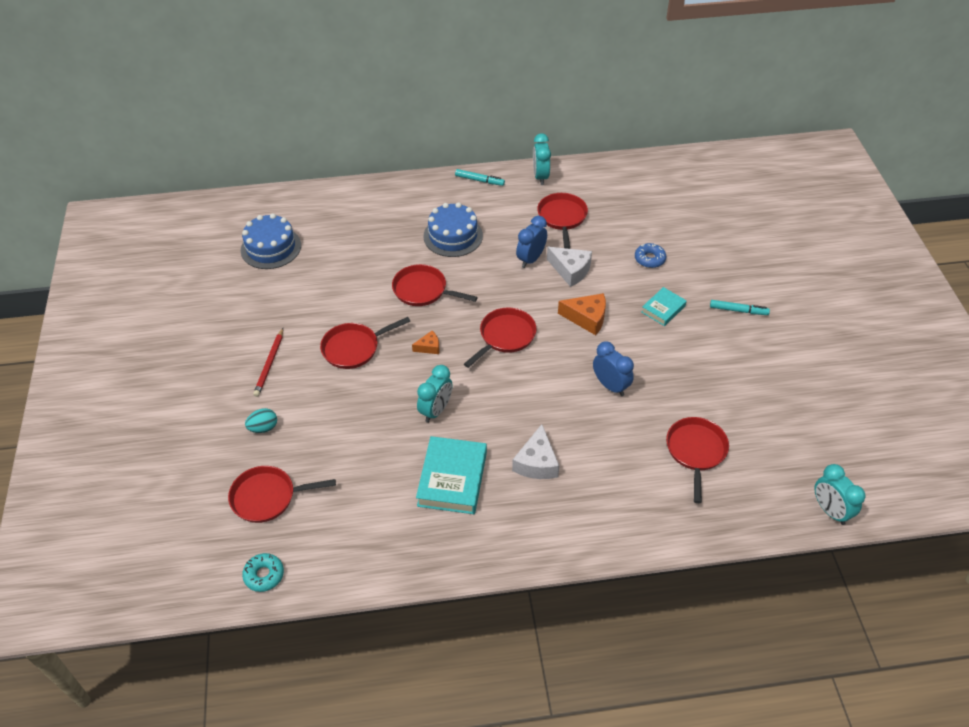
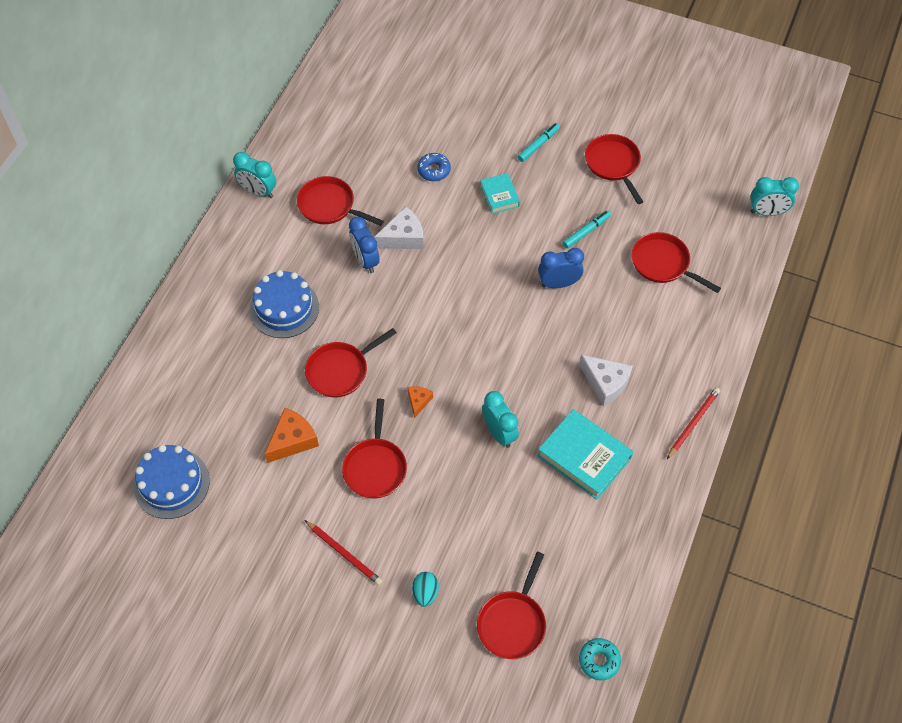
camera: 60 degrees left, 10 degrees up
(479, 180) = (221, 245): turquoise marker -> turquoise marker (586, 232)
(505, 336) = (448, 333): red pan -> red pan (613, 164)
(544, 547) = (693, 423): none -> red pencil
(587, 318) = (470, 257): orange cheese -> orange cheese (292, 440)

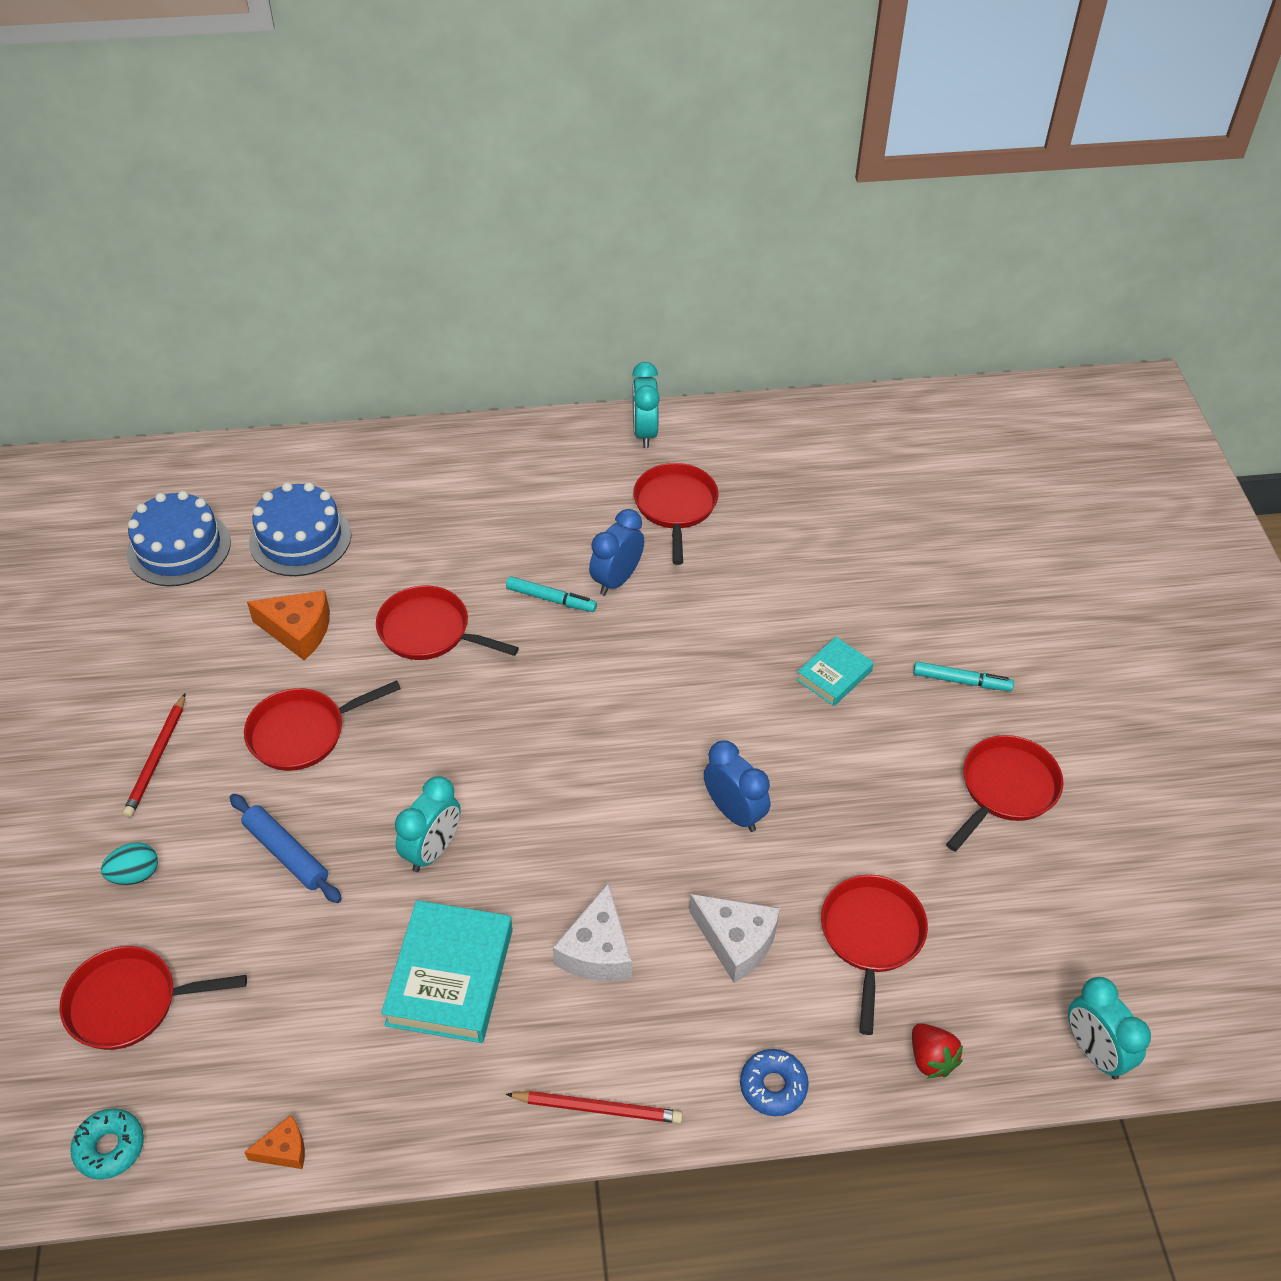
camera: 60 degrees right, 10 degrees down
(284, 308) = (488, 535): blue cake -> blue cake (300, 538)
(403, 237) = (682, 602): white cheese -> white cheese (736, 941)
(418, 401) = (430, 734): orange cheese -> orange cheese (284, 1150)
(434, 170) = (817, 584): blue donut -> blue donut (773, 1086)
(458, 507) = (286, 853): none -> blue rolling pin
(586, 232) = (853, 807): turquoise marker -> turquoise marker (551, 599)
(738, 275) = (931, 1059): none -> red strawberry

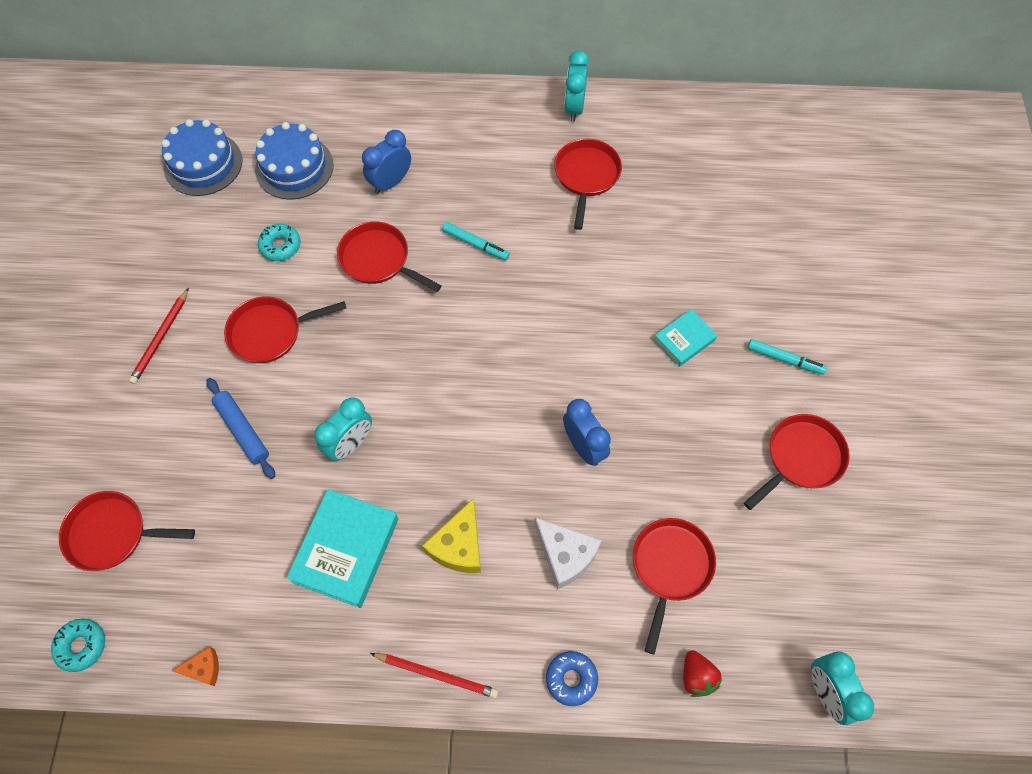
camera: 10 degrees right, 15 degrees up
(135, 875) = (131, 431): turquoise egg -> none
(298, 631) = (280, 246): orange cheese -> turquoise donut
(597, 950) = (459, 546): white cheese -> yellow cheese
(617, 580) = (529, 234): blue clock -> blue clock (390, 182)

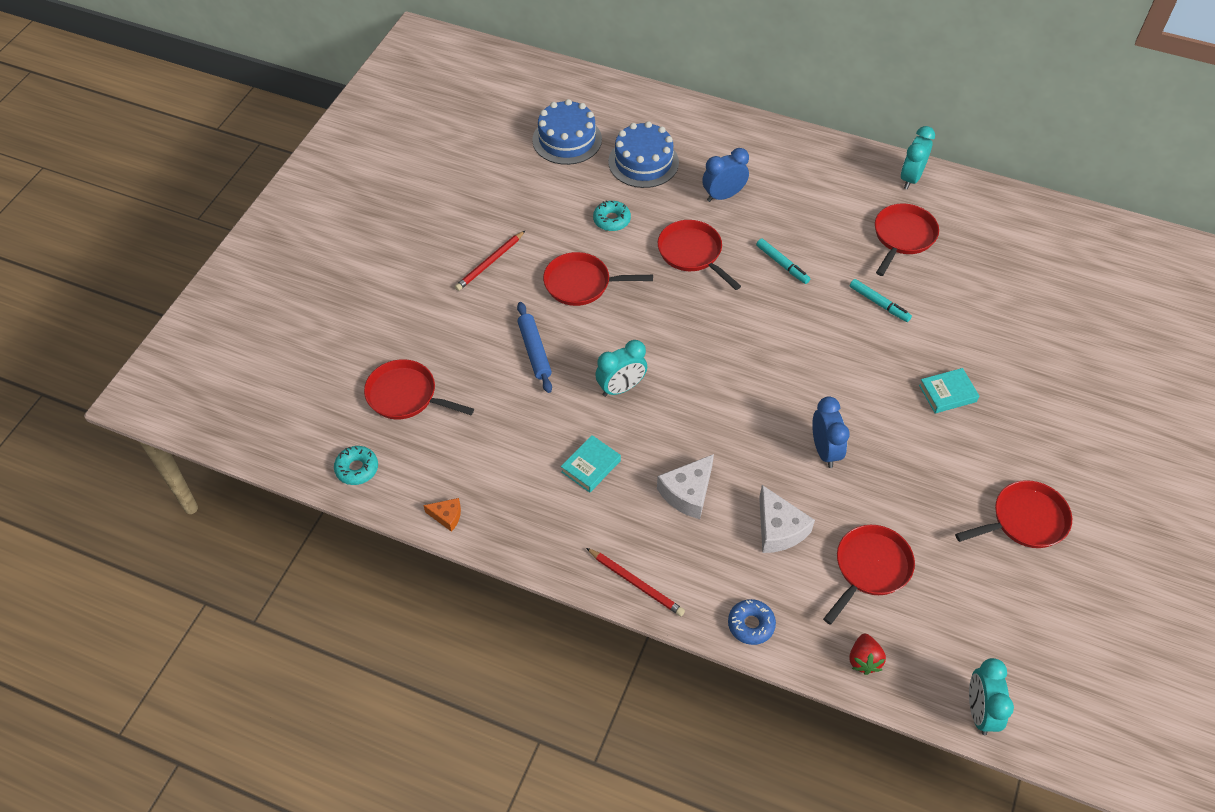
camera: 20 degrees right, 10 degrees down
(346, 550) = (591, 466): turquoise book -> turquoise book, size x0.57
(459, 546) = (688, 493): yellow cheese -> white cheese
(784, 359) = (1038, 436): turquoise marker -> turquoise marker (879, 304)

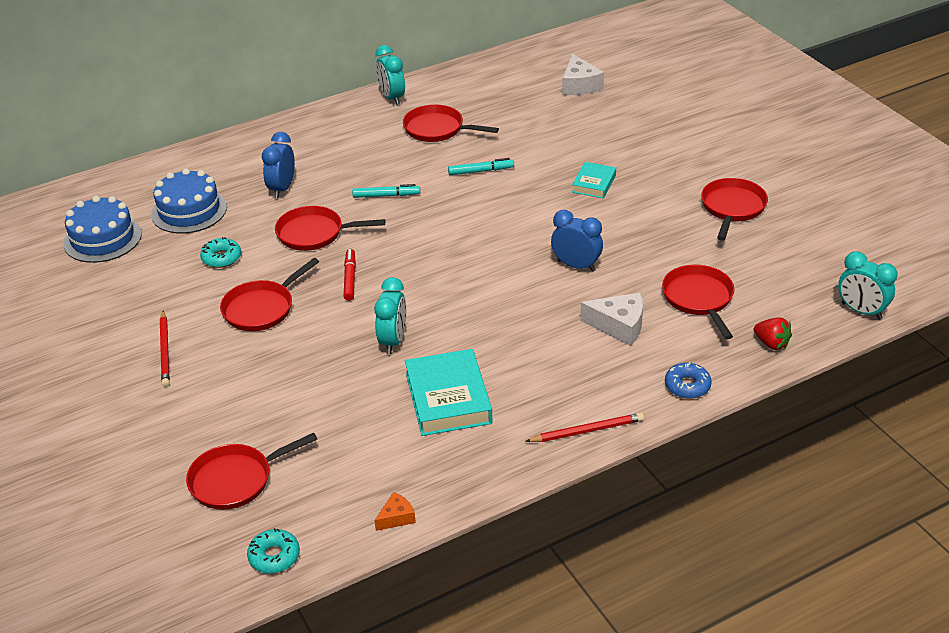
camera: 50 degrees left, 15 degrees down
(534, 351) = (293, 372): blue rolling pin -> none
(591, 466) = (448, 398): turquoise book -> turquoise book, size x1.76
(663, 312) = (350, 278): none -> red marker
(688, 493) = (535, 356): white cheese -> white cheese (579, 85)
(902, 237) = (437, 129): red pan -> red pan turned 45 degrees counterclockwise

